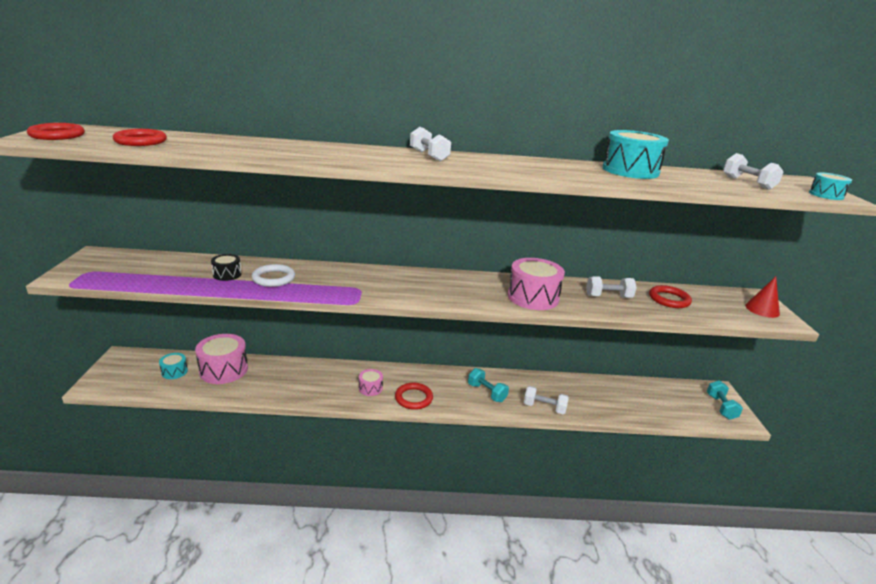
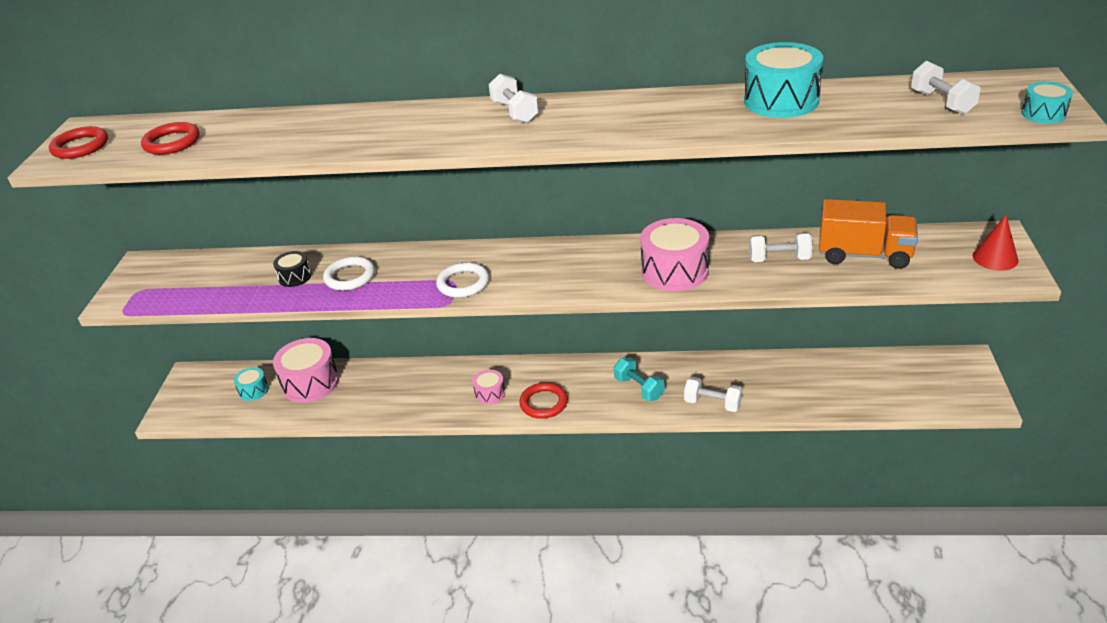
camera: 10 degrees right, 10 degrees up
(367, 290) = (463, 283): none -> white ring
(669, 299) = (864, 255): red ring -> orange truck
(721, 407) = (962, 385): turquoise dumbbell -> none

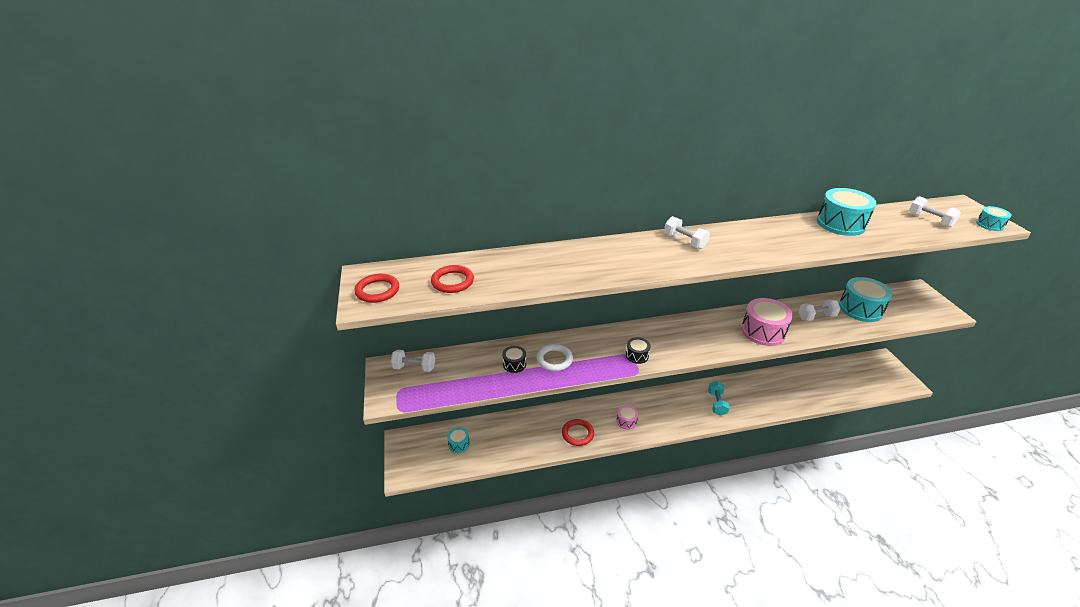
camera: 20 degrees left, 0 degrees up
(310, 383) = (498, 432): pink drum -> none
(463, 283) = (637, 355): white ring -> black drum
(544, 403) = (665, 423): red ring -> red ring (577, 434)
(639, 388) = (716, 403): turquoise dumbbell -> turquoise dumbbell turned 60 degrees clockwise
(712, 404) = (766, 407): white dumbbell -> white dumbbell (414, 367)
(864, 255) = (860, 309): orange truck -> turquoise drum
(995, 258) = (928, 304): red cone -> none

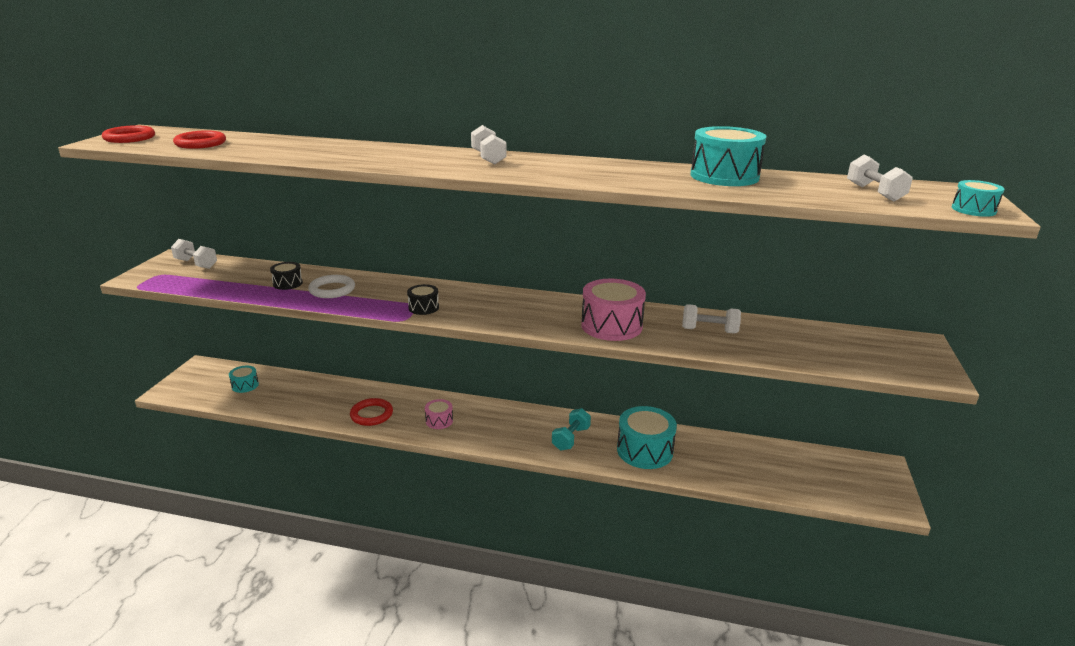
camera: 25 degrees right, 10 degrees down
(860, 309) = (789, 339): turquoise drum -> turquoise drum (644, 451)

